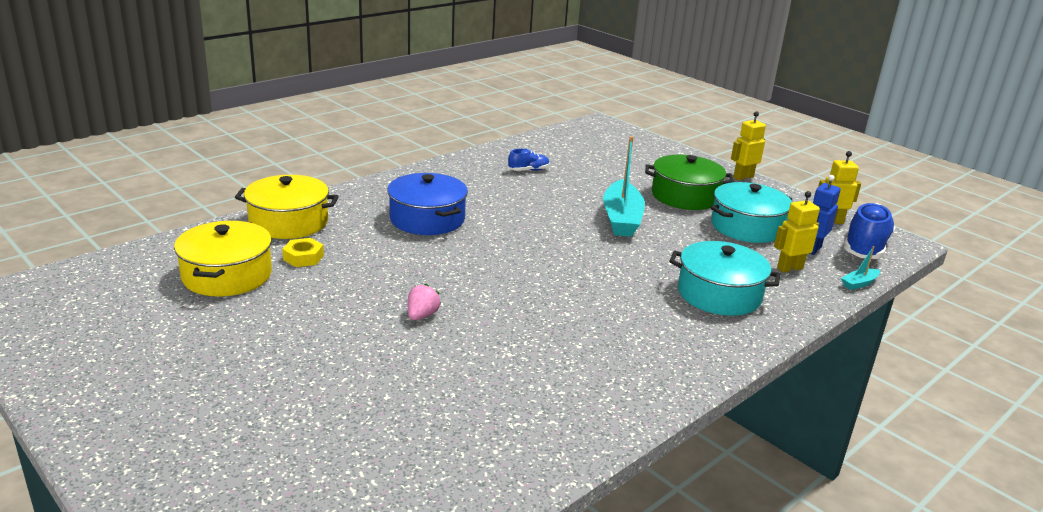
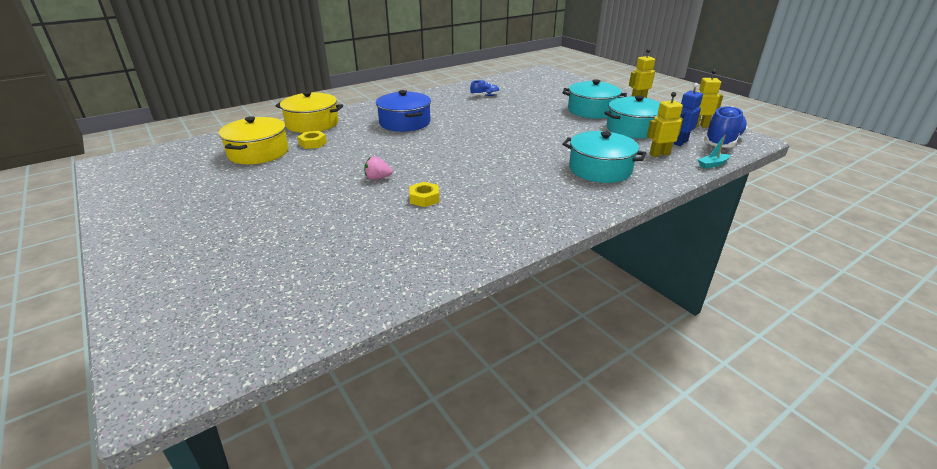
camera: 10 degrees right, 5 degrees up
(422, 315) = (377, 178): pink strawberry -> pink strawberry turned 120 degrees counterclockwise
(498, 347) = (424, 198): none -> yellow nut
(621, 219) = (541, 123): turquoise boat -> none
(685, 196) = (592, 110): green pot -> turquoise pot

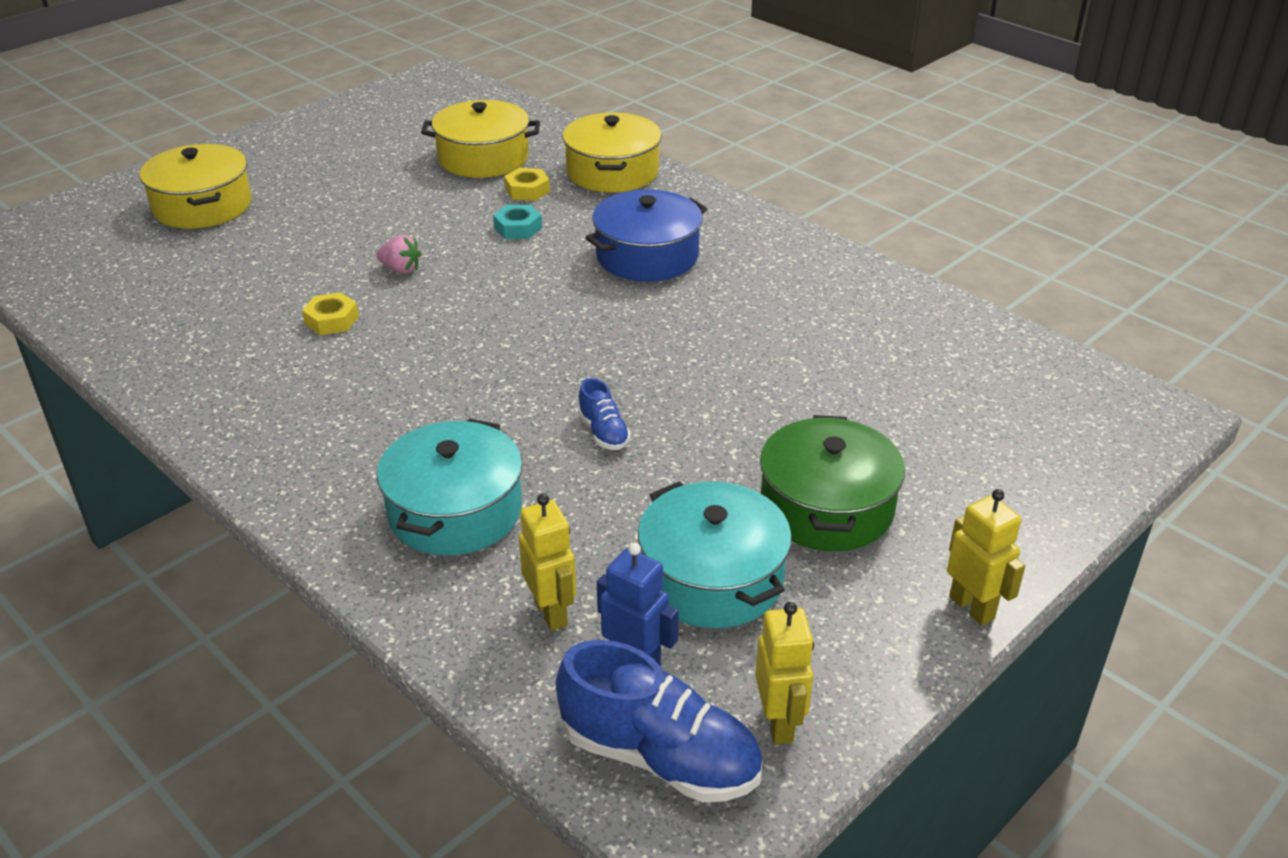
camera: 80 degrees right, 5 degrees up
(221, 253) = (202, 206): none -> yellow pot
(354, 147) = (518, 228): none -> turquoise nut
(377, 178) = (401, 269): pink strawberry -> pink strawberry turned 120 degrees clockwise
(485, 96) = (859, 332): blue shoe -> blue shoe (603, 432)
(592, 110) = (827, 507): turquoise pot -> green pot
(712, 164) = (501, 706): turquoise boat -> none

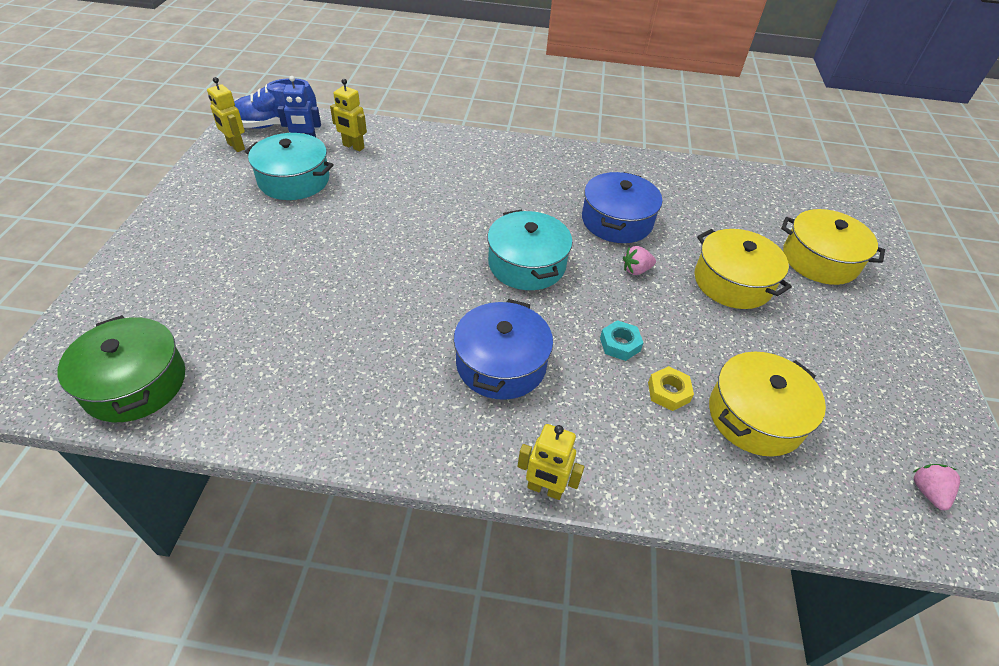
camera: 140 degrees right, 10 degrees up
(332, 320) = (616, 221): yellow nut -> blue pot
(438, 98) = (927, 492): none -> pink strawberry
(455, 511) = (432, 163): turquoise pot -> turquoise pot (527, 264)
(603, 432) = (401, 221): blue shoe -> none
(612, 172) = (638, 462): yellow pot -> yellow pot (732, 282)
(827, 507) = (254, 229): green pot -> green pot (135, 383)
(972, 607) = (160, 211): yellow robot -> yellow robot (545, 489)

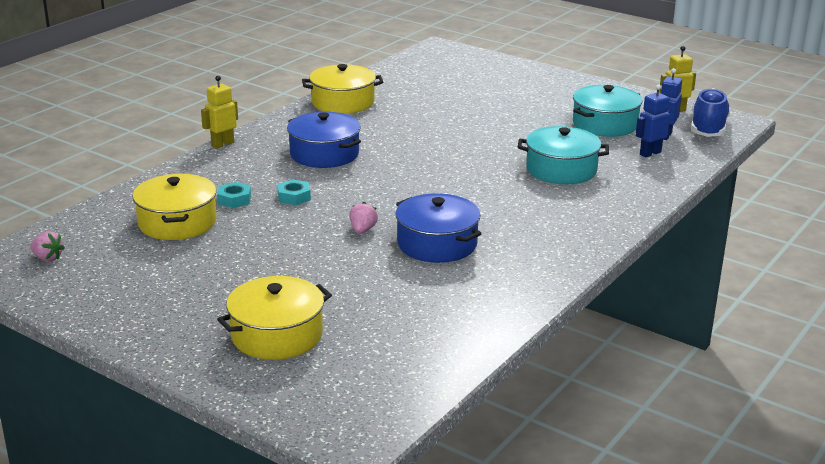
camera: 120 degrees right, 20 degrees down
(135, 383) = (417, 67): green pot -> none
(353, 146) = (650, 153): yellow robot -> blue robot
(527, 264) = (415, 187): turquoise pot -> turquoise pot (561, 170)
(668, 392) = (234, 200): yellow nut -> turquoise nut
(732, 282) = (302, 270): yellow pot -> yellow pot (343, 102)

